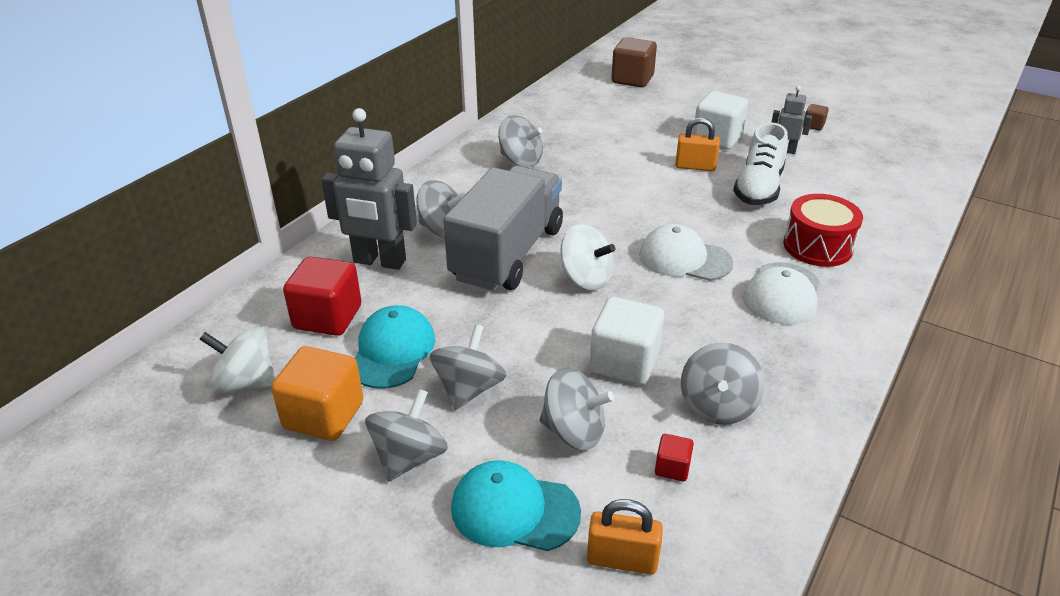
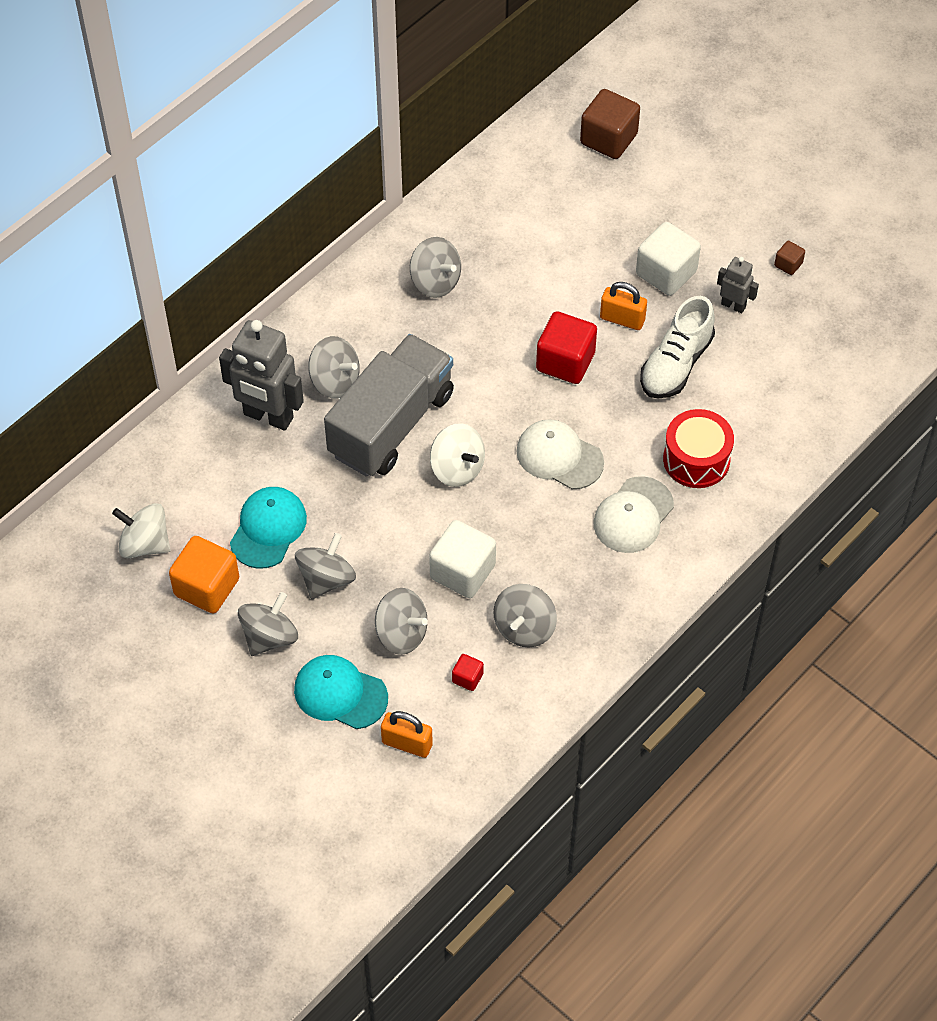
camera: 10 degrees right, 20 degrees up
(328, 317) = (215, 481): red cube -> red cube (565, 361)

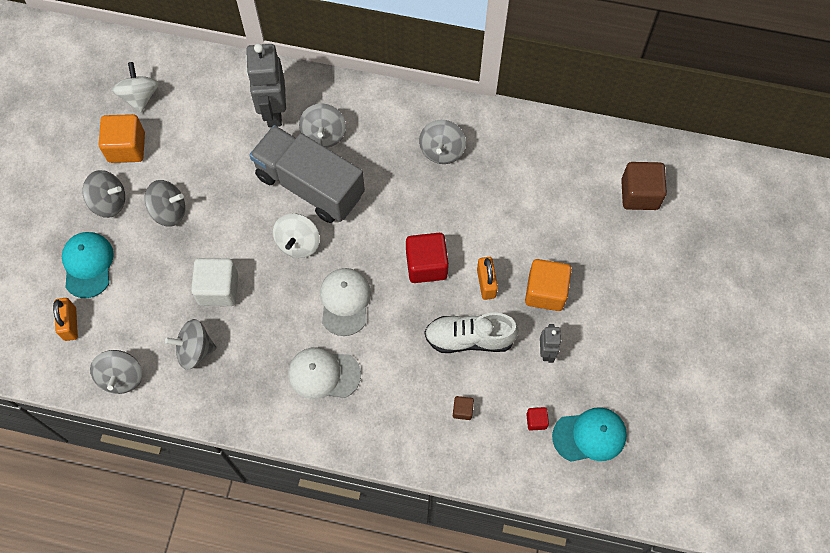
camera: 60 degrees right, 10 degrees up
(268, 529) = (188, 158): turquoise cap -> turquoise cap (590, 435)
(391, 424) = (310, 185): grey truck -> grey truck turned 150 degrees counterclockwise
(401, 633) = (151, 277): grey spinning top -> grey spinning top (121, 377)
(467, 678) = (138, 335): red cube -> red cube (536, 421)
(666, 273) = (545, 292): white cube -> orange cube
(696, 459) = (395, 393): red drum -> none
(788, 264) = (609, 372): brown cube -> brown cube (462, 410)

